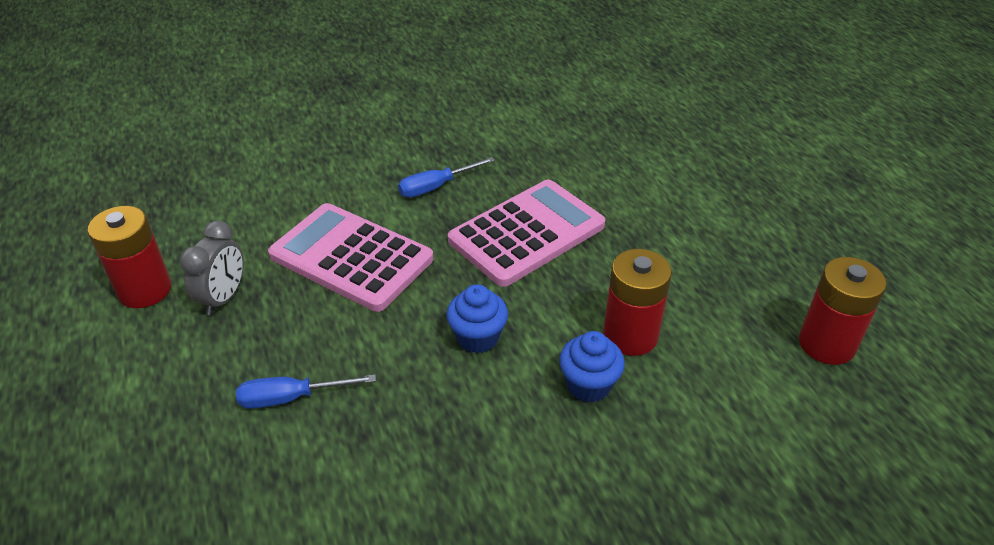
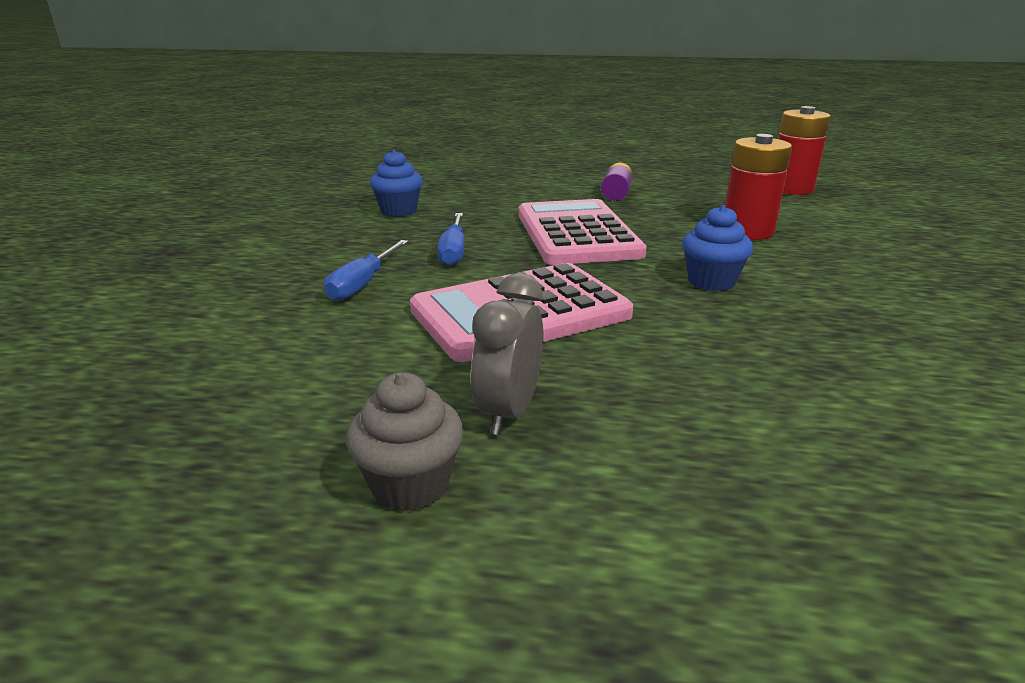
camera: 60 degrees left, 15 degrees down
(145, 290) = (410, 485): red battery -> grey cupcake
(223, 298) = (508, 412): grey clock -> grey clock turned 120 degrees counterclockwise
(291, 398) = (753, 397): blue screwdriver -> blue screwdriver (363, 284)
(588, 385) = (801, 256): blue cupcake -> blue cupcake (398, 211)
(663, 222) = (616, 194): none -> purple battery

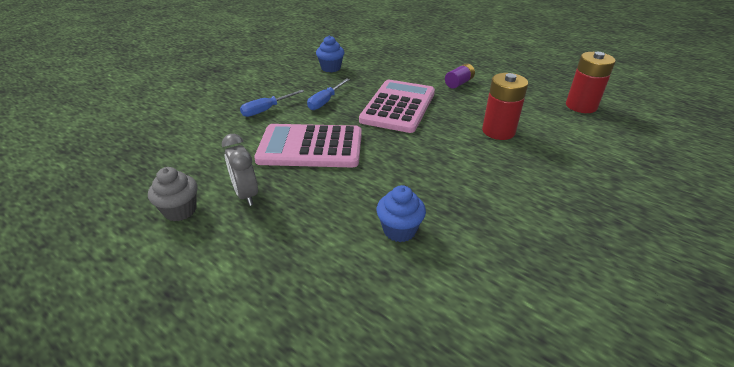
camera: 30 degrees right, 10 degrees up
(508, 412) = (246, 194): grey clock -> grey clock turned 75 degrees counterclockwise
(711, 281) = (425, 158): blue cupcake -> blue cupcake (399, 230)

